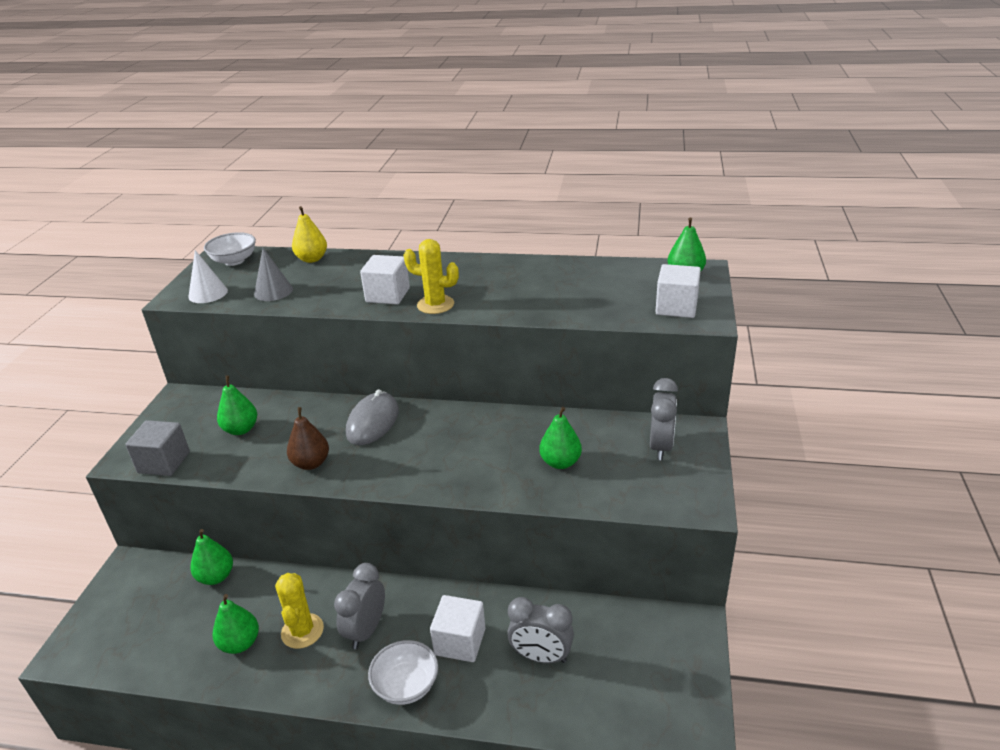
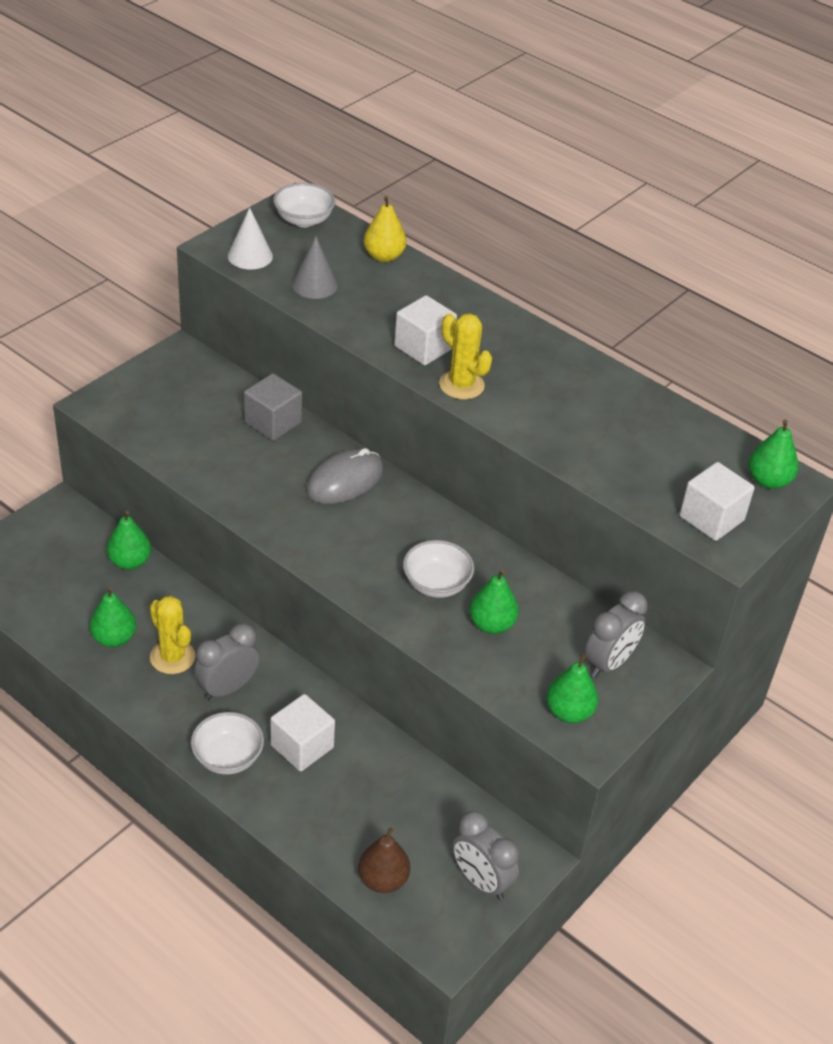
camera: 25 degrees right, 10 degrees up
(164, 462) = (126, 425): grey cube -> grey cube (273, 422)
(241, 429) = (216, 423): green pear -> green pear (569, 712)
(302, 631) = (172, 657): yellow cactus -> yellow cactus turned 60 degrees counterclockwise
(311, 463) = (255, 497): brown pear -> brown pear (383, 880)
(498, 456) = (436, 584): none -> white bowl
(541, 656) = (364, 802): grey clock -> grey clock (481, 881)

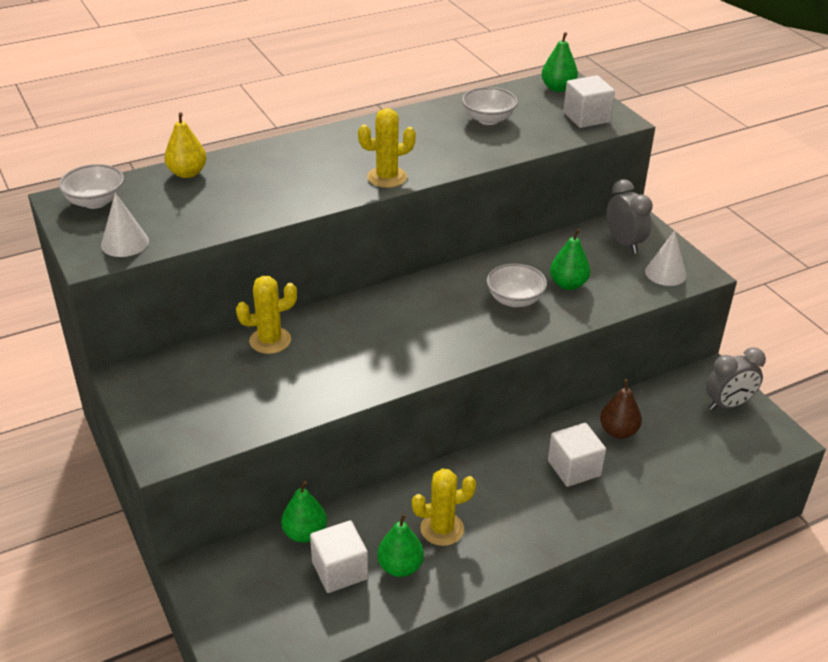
camera: 65 degrees left, 5 degrees down
(227, 688) = (493, 500): grey clock -> none
(228, 757) = (571, 518): white bowl -> white bowl (488, 119)
(273, 422) = (270, 340): grey cube -> yellow cactus
(314, 284) = (199, 217): grey cone -> none
(345, 480) = (370, 317): grey mouse -> none
(383, 880) = (717, 456): brown pear -> brown pear (618, 431)
(423, 347) = (327, 183): white cube -> white cube (340, 570)
(569, 712) = (665, 273): green pear -> white cone

